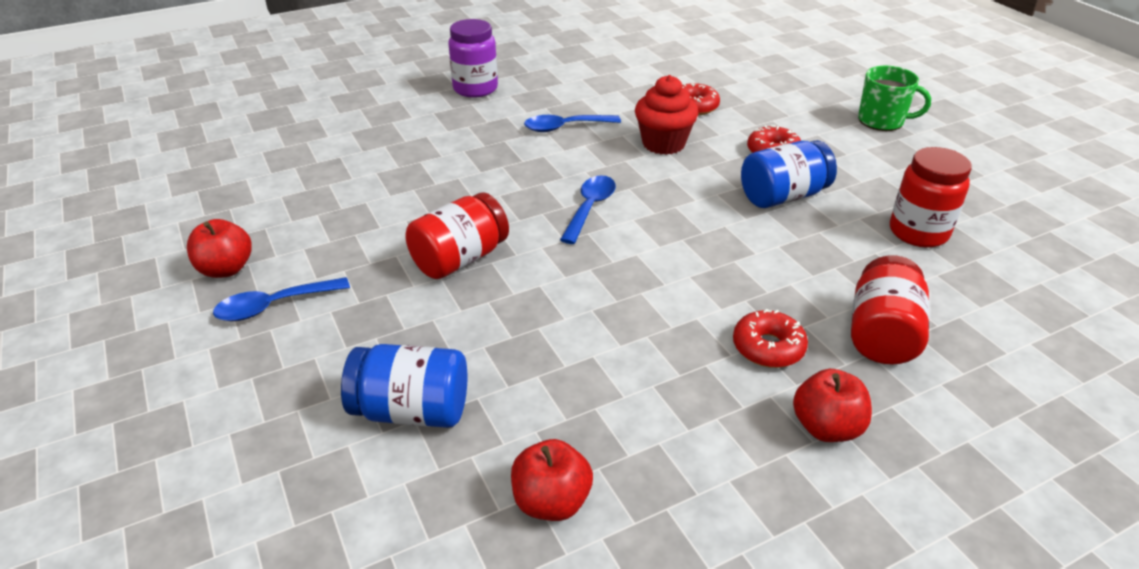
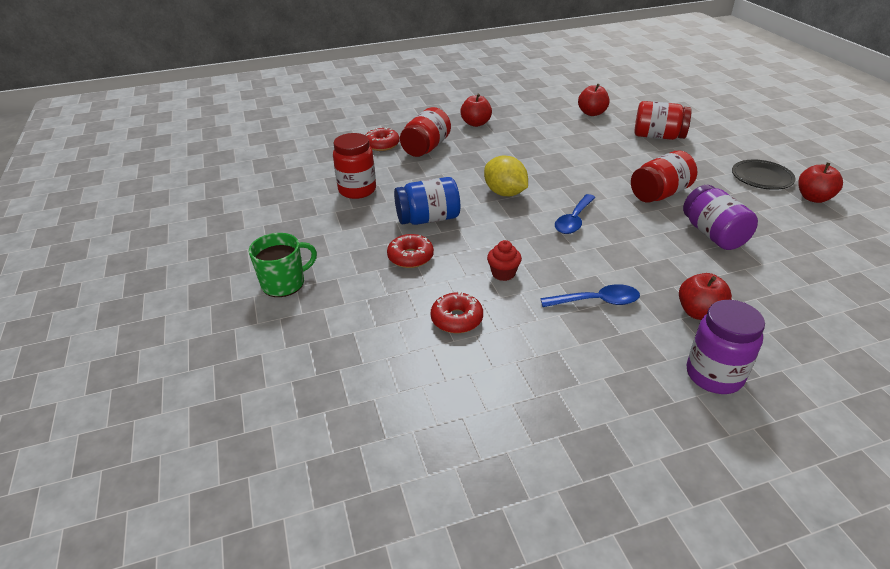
camera: 170 degrees left, 0 degrees up
(274, 306) = (762, 177): blue spoon -> black plate
(412, 202) = (713, 234): none -> purple jar
(412, 411) = (658, 136): blue jar -> red jar
(468, 125) = (699, 312): none -> red apple
(663, 144) = (503, 273): red cupcake -> red cupcake, size x0.59
(695, 244) = (505, 193): none -> yellow lemon
(768, 347) = (486, 146): red donut -> red donut (382, 145)
(882, 121) = (284, 283): green mug -> green mug turned 120 degrees clockwise

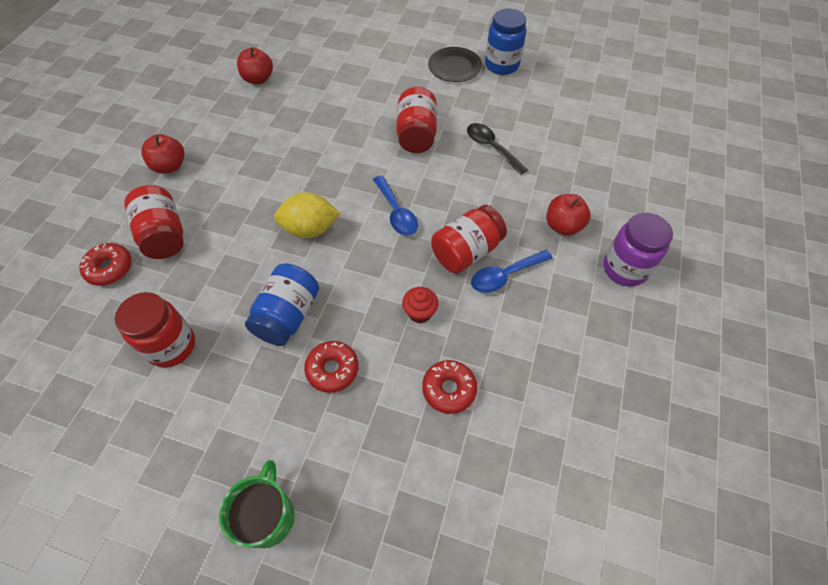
camera: 55 degrees left, 20 degrees up
(597, 301) = (505, 275): blue spoon -> blue spoon turned 150 degrees counterclockwise
(658, 136) = (342, 72): red jar -> red jar (466, 252)
(713, 234) = (491, 148): purple jar -> black spoon
(813, 198) = (501, 65): red apple -> blue jar

